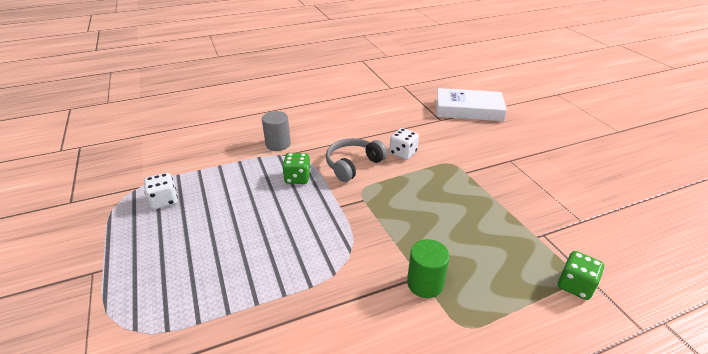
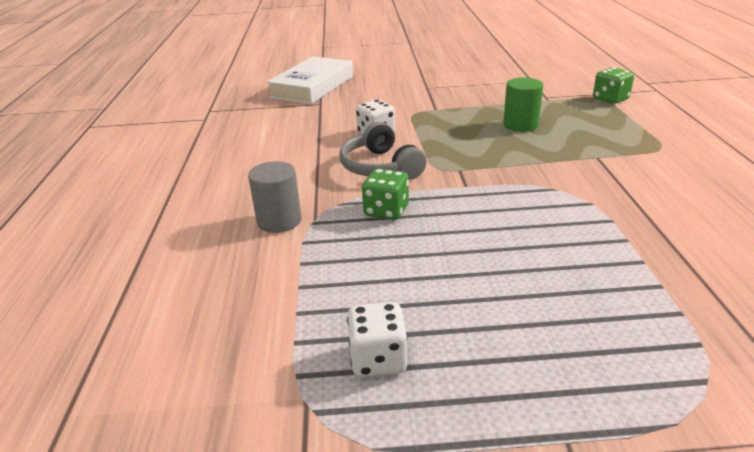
camera: 70 degrees left, 5 degrees down
(425, 283) = (607, 156): green cylinder -> green cylinder (520, 125)

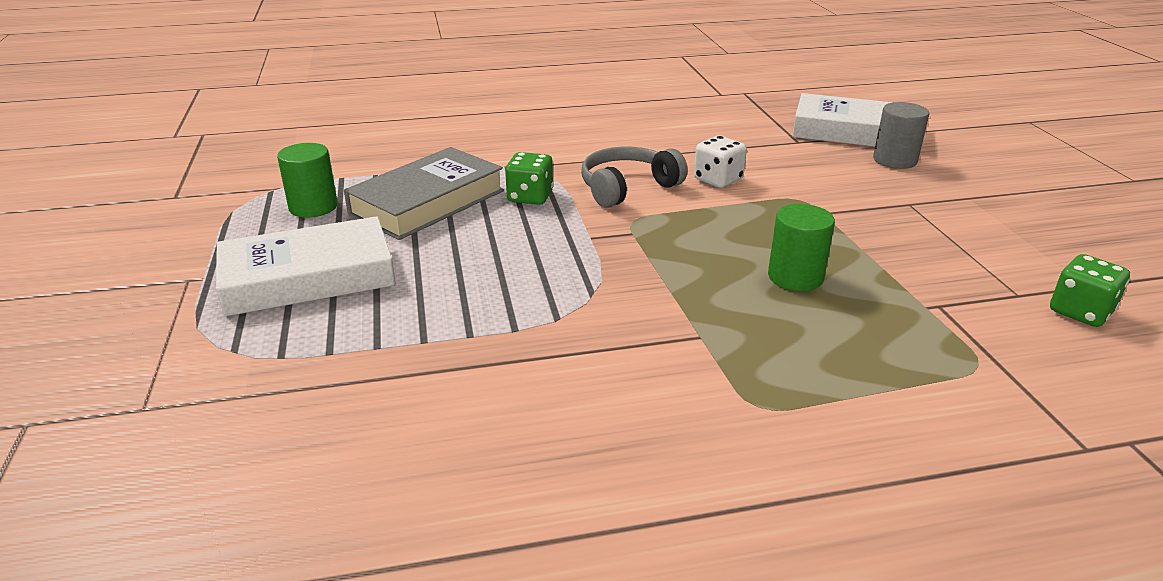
camera: 80 degrees right, 0 degrees up
(279, 221) = (509, 153): grey cylinder -> grey cylinder (894, 160)
(378, 359) = (313, 207): white dice -> green cylinder
(384, 269) = (427, 202): none -> grey book
(551, 342) = (308, 277): none -> white book
(610, 99) = (976, 376): green dice -> green dice (1080, 312)

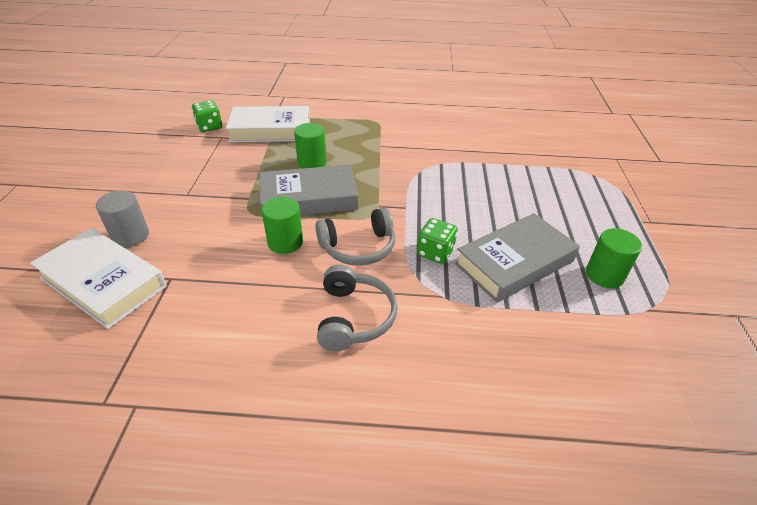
camera: 165 degrees left, 10 degrees up
(308, 277) = (577, 210): white book -> white book (270, 130)
(595, 144) = (354, 317): none -> grey headphones
(718, 180) = (285, 242): white dice -> green cylinder
(740, 226) = (309, 198): none -> grey book

